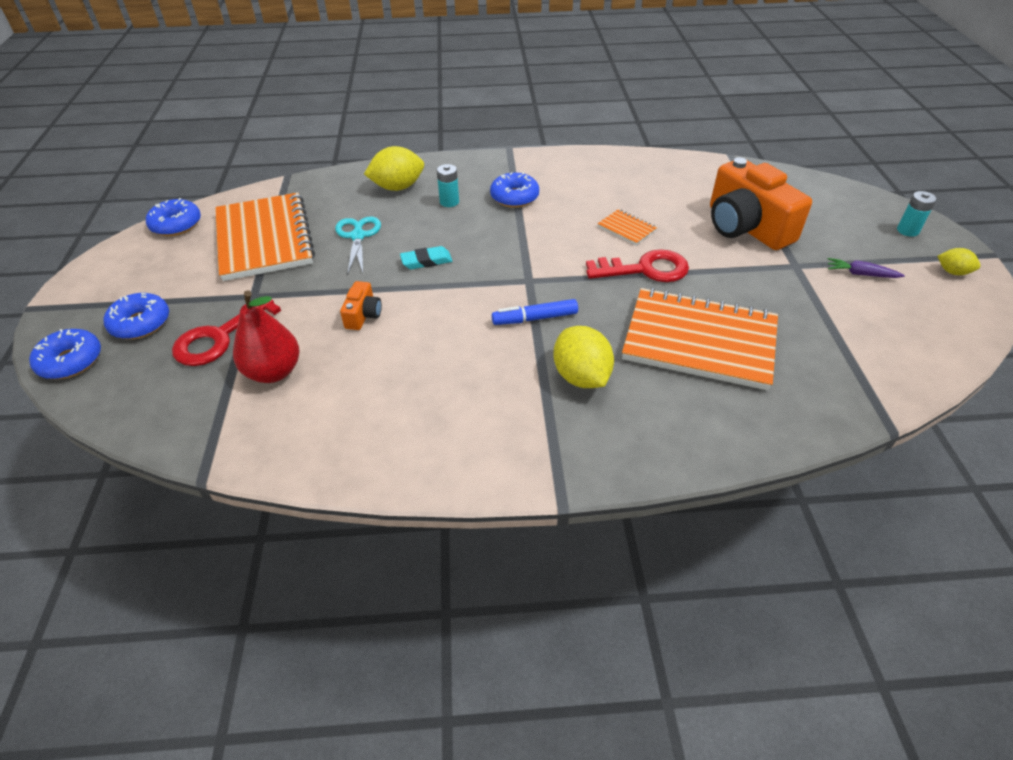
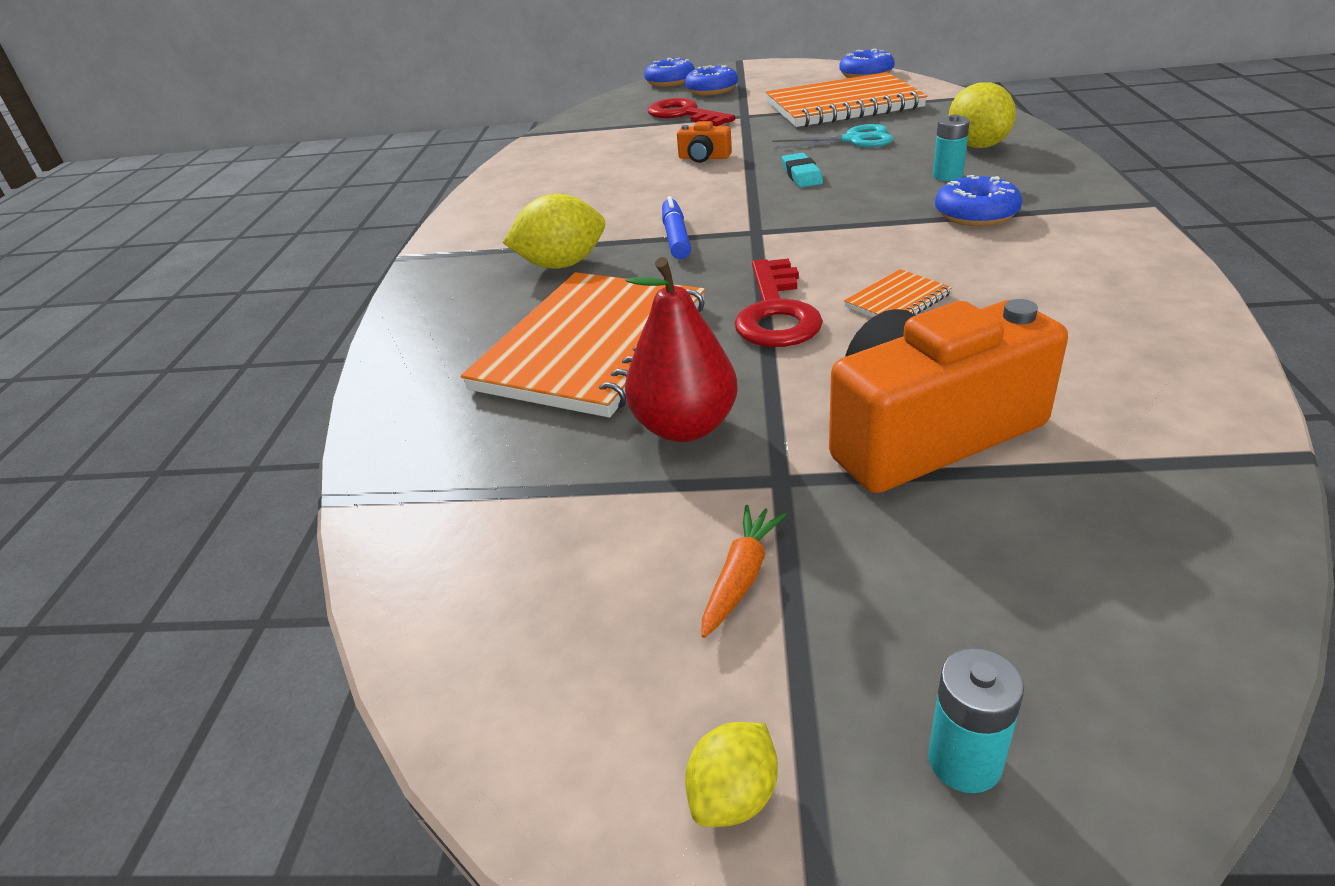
camera: 100 degrees right, 10 degrees down
(274, 372) = (632, 137): red pear -> red pear (685, 427)
(860, 274) = (741, 576): purple carrot -> orange carrot

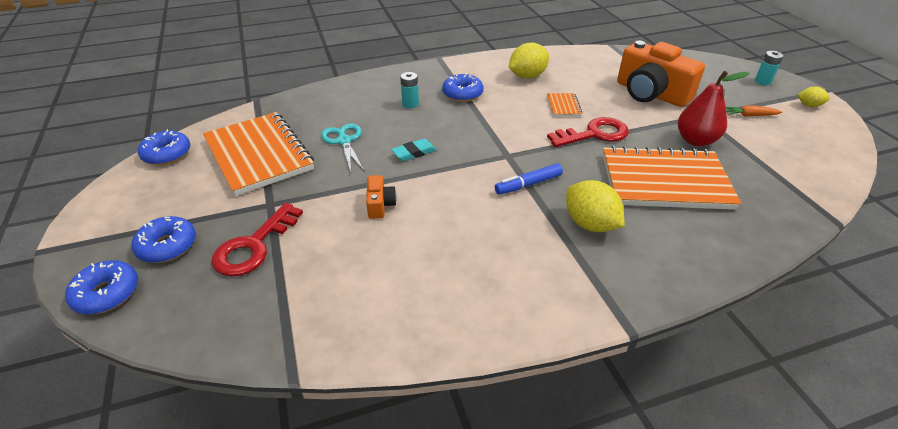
camera: 115 degrees left, 5 degrees up
(897, 301) = (563, 106): orange notebook -> orange notebook turned 60 degrees clockwise
(977, 146) = (360, 98): yellow lemon -> yellow lemon (527, 76)

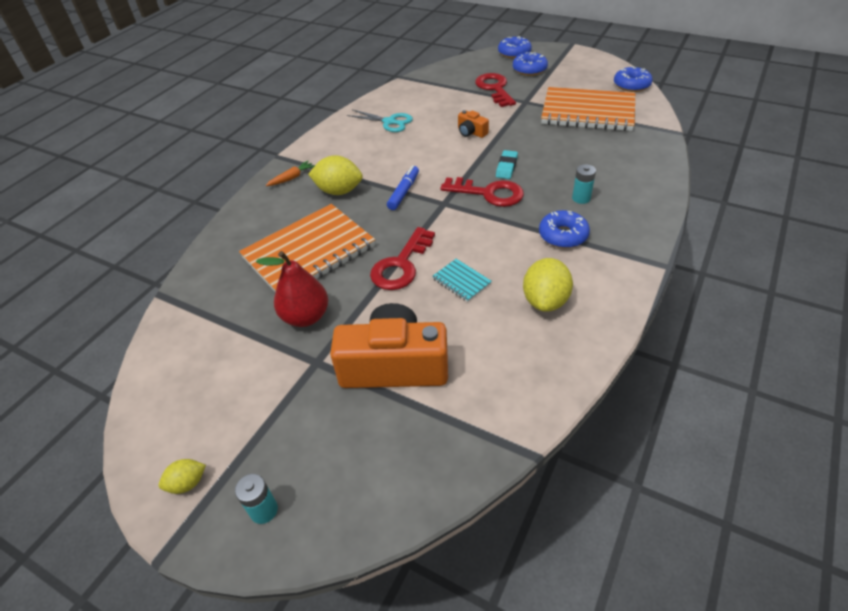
camera: 140 degrees right, 5 degrees up
(344, 141) = (562, 147): turquoise scissors -> turquoise scissors (389, 122)
(462, 142) = (489, 193): none -> red key
(563, 106) = (461, 281): orange notebook -> turquoise notebook
(749, 115) = (262, 401): orange carrot -> orange carrot (292, 178)

